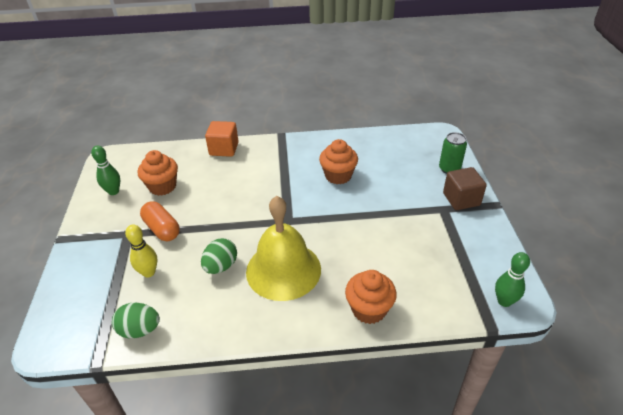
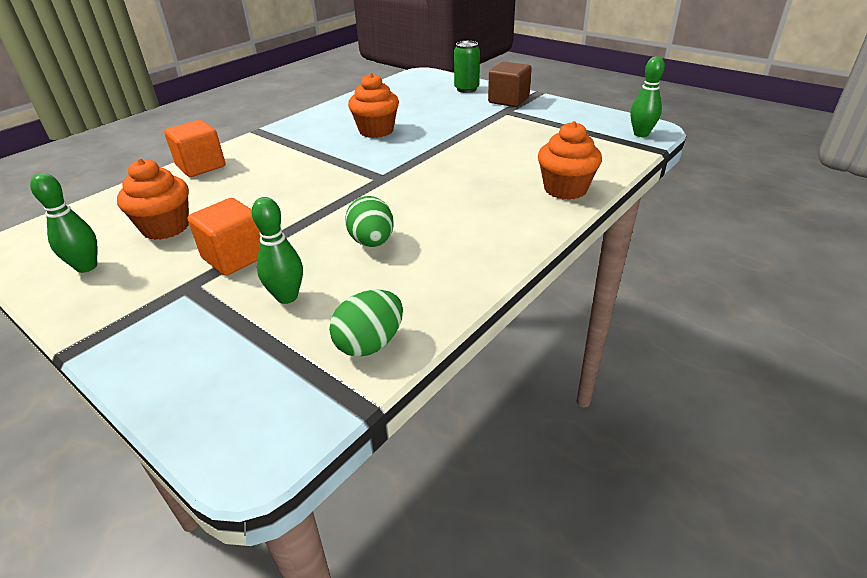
camera: 45 degrees left, 5 degrees down
(149, 272) = (287, 297): yellow bowling pin -> green bowling pin
(162, 229) = (235, 257): orange capsule -> orange cube
(283, 270) = (444, 209): yellow bell -> none

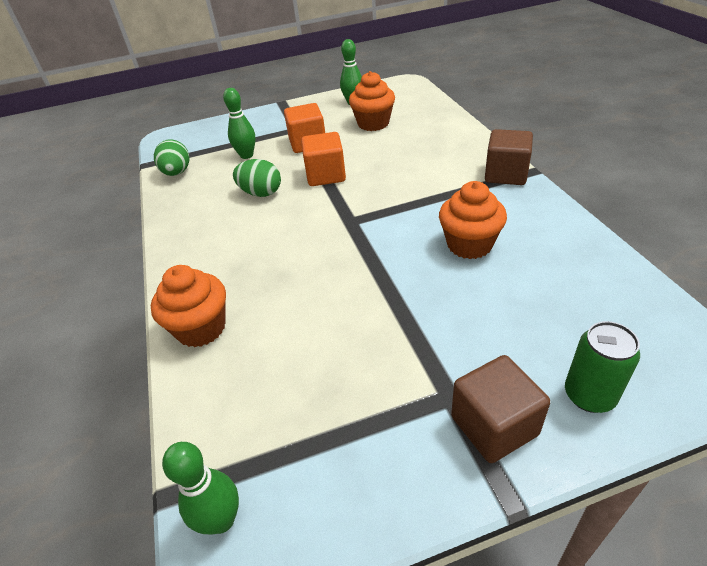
camera: 125 degrees right, 5 degrees up
(201, 166) = (465, 138): orange cube -> orange cube (325, 175)
(268, 138) = (506, 174): none -> brown cube

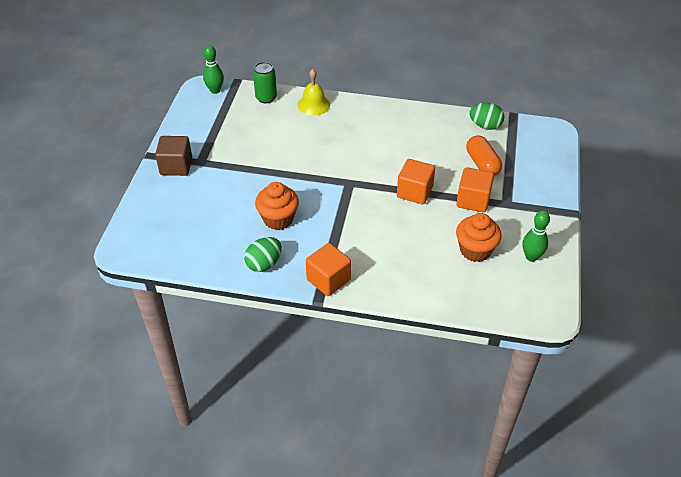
camera: 115 degrees right, 5 degrees up
(201, 328) = (313, 105): orange cupcake -> yellow bell
(246, 155) = (482, 164): green bowling pin -> orange capsule
(261, 193) = (419, 156): green egg -> green egg (264, 264)
(506, 174) = (328, 280): brown cube -> orange cube
(589, 395) = (157, 200): green can -> green can (266, 98)

